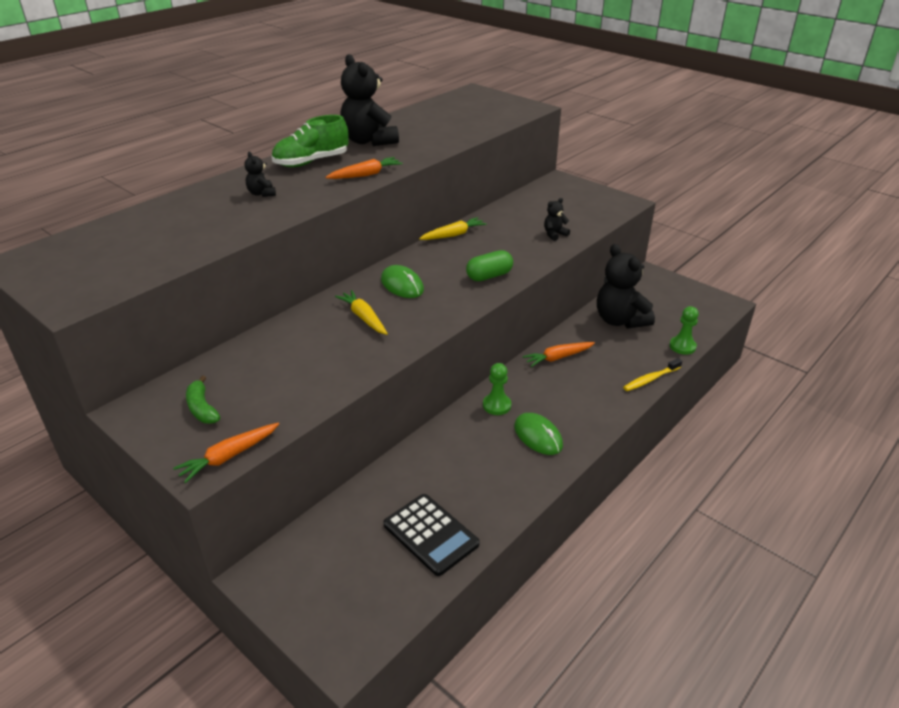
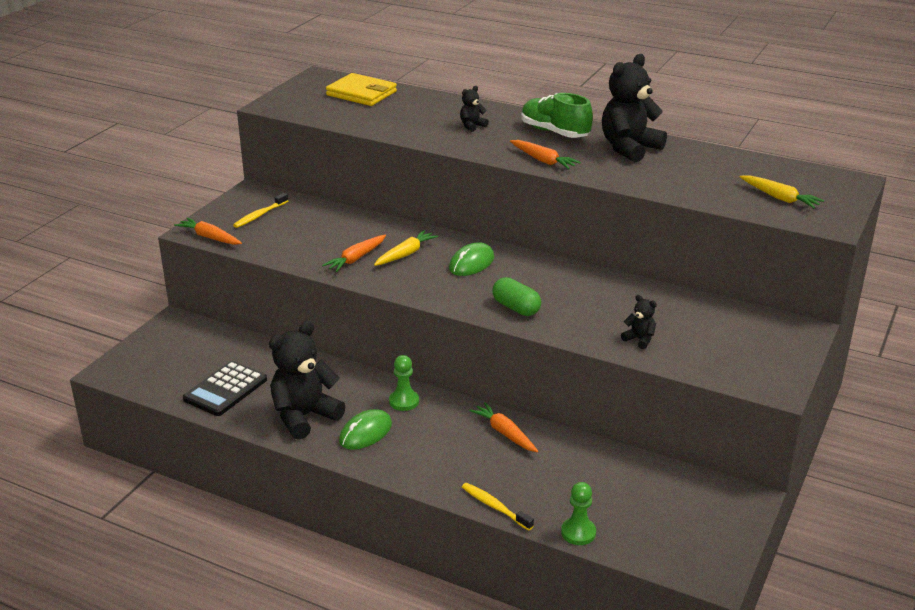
camera: 75 degrees right, 5 degrees down
(108, 240) = (361, 93): none -> yellow wallet
(202, 408) = (259, 215): green banana -> yellow toothbrush
(354, 349) = (356, 259): none -> orange carrot
(453, 235) = (593, 275): yellow carrot -> yellow carrot (779, 198)
(620, 320) = (609, 475): black teddy bear -> black teddy bear (304, 416)

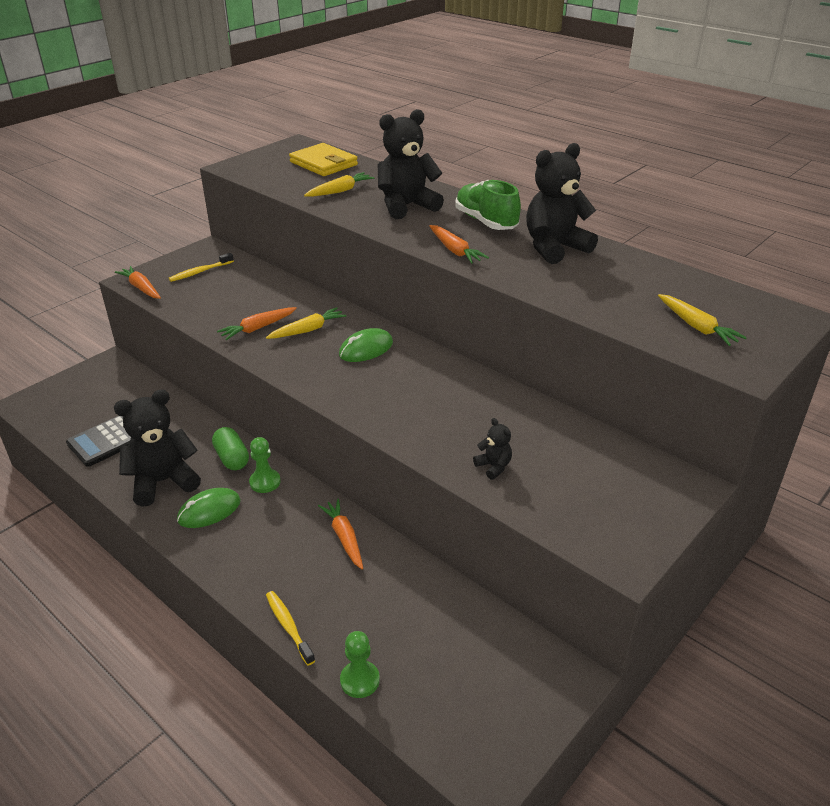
camera: 15 degrees right, 5 degrees up
(398, 118) = (340, 191): none -> yellow carrot
(472, 126) = (406, 206): black teddy bear -> black teddy bear, size x2.22
(516, 308) = (382, 406): green capsule -> green capsule (232, 458)

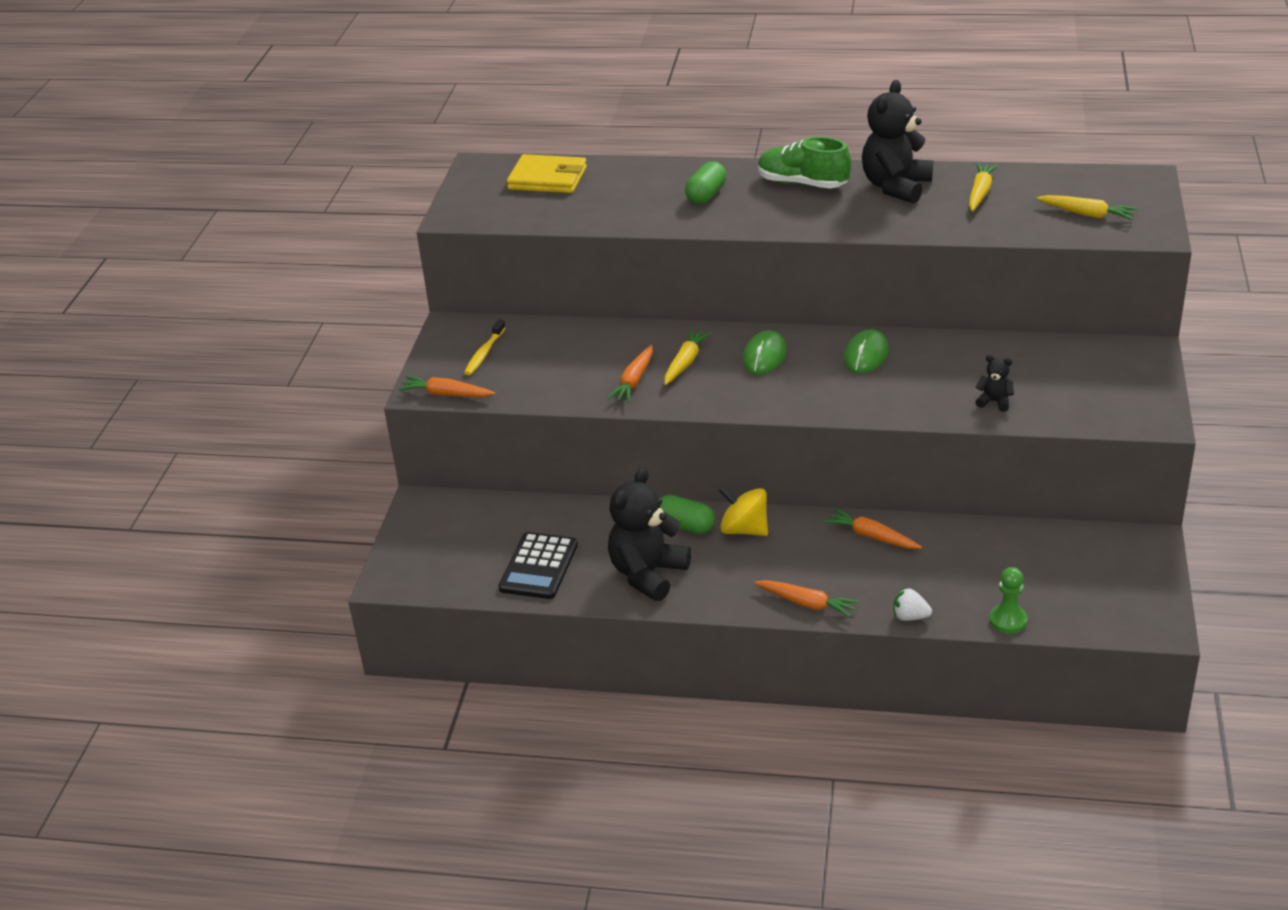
camera: 30 degrees left, 0 degrees up
(209, 510) = (726, 574): green mouse -> green mouse (866, 355)
(265, 482) = (744, 529): green pawn -> yellow spinning top
(288, 626) = (910, 617): yellow toothbrush -> white strawberry
(340, 191) = (615, 203): yellow carrot -> yellow carrot (980, 193)
(406, 206) = (706, 195): black teddy bear -> green capsule
(455, 251) = (815, 222): orange carrot -> orange carrot (807, 603)

